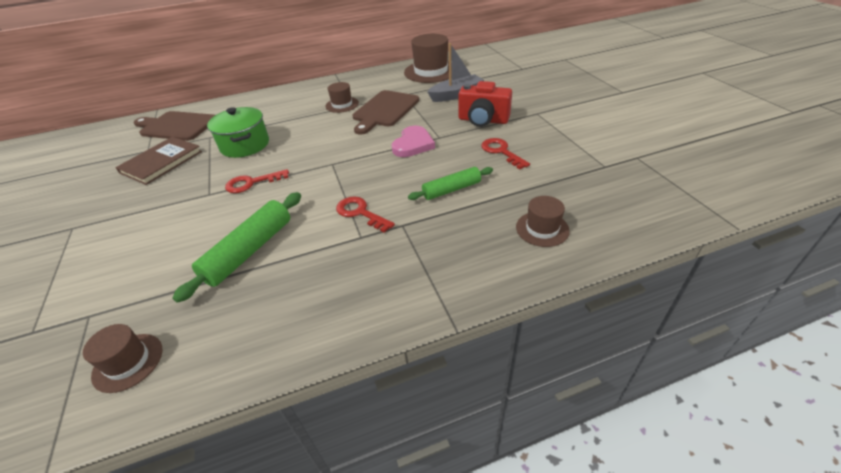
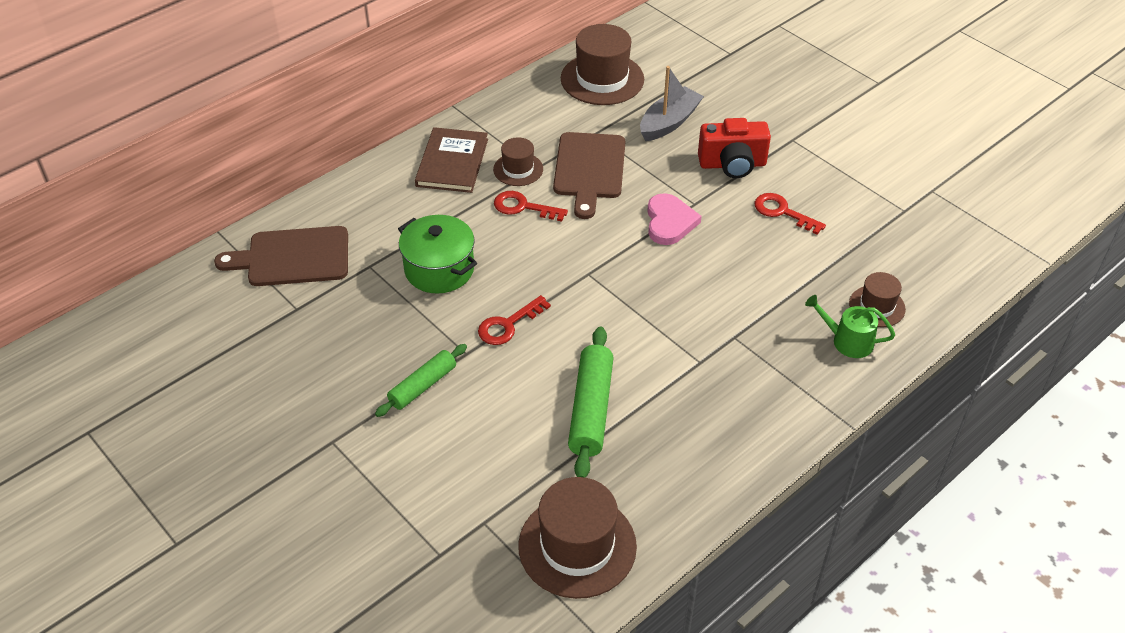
camera: 25 degrees left, 5 degrees up
(128, 362) = (577, 546): brown hat -> brown hat, size x1.81
(161, 162) = (342, 322): brown book -> brown book (452, 162)
(360, 213) = (677, 333): red key -> red key (523, 207)
(451, 189) = (758, 279): green rolling pin -> green rolling pin (423, 386)
(498, 250) = (847, 341): none -> green watering can

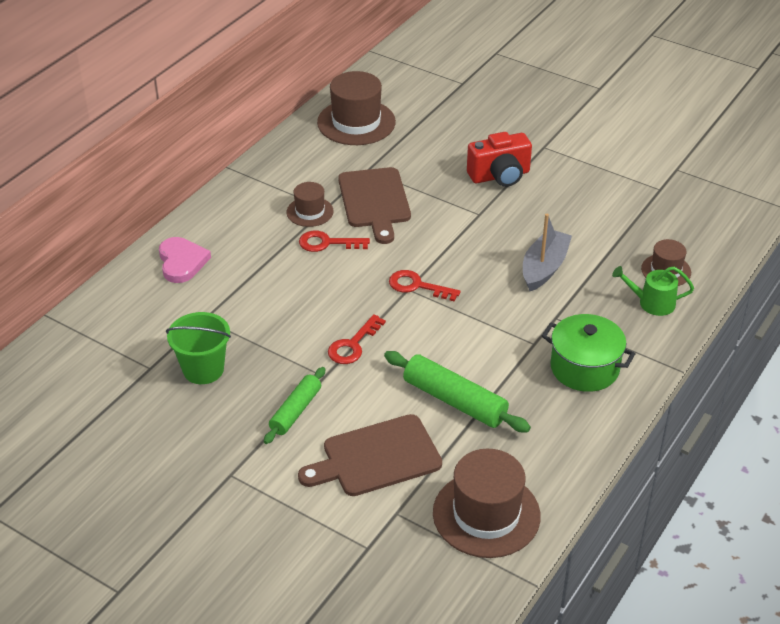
camera: 15 degrees left, 5 degrees down
(293, 257) = (128, 324): brown cutting board -> brown cutting board (376, 457)
(348, 321) = (203, 369): none -> green bucket
(439, 269) = (271, 309): green pot -> green pot (584, 368)
(452, 162) = (246, 216): brown book -> none
(591, 409) = (454, 401): green rolling pin -> green rolling pin turned 45 degrees counterclockwise
(669, 122) = (431, 150): grey boat -> grey boat (544, 268)
(669, 222) = (463, 233): pink heart -> pink heart (182, 262)
(782, 212) = (558, 208): red key -> red key (417, 286)

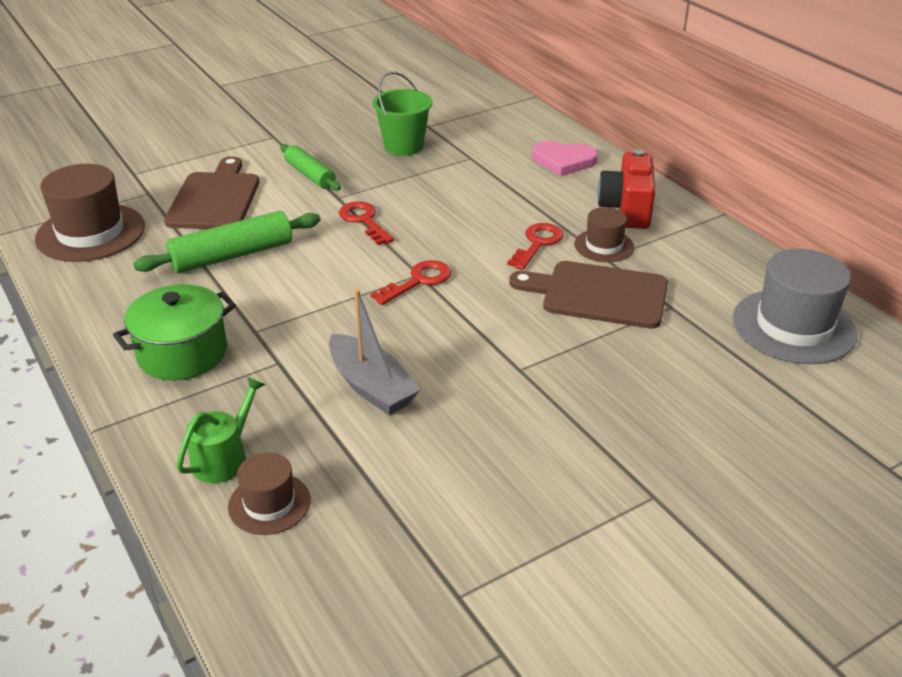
camera: 115 degrees right, 5 degrees down
(356, 122) = (794, 326): brown hat -> grey hat
(500, 176) = (597, 418): red camera -> red camera (626, 209)

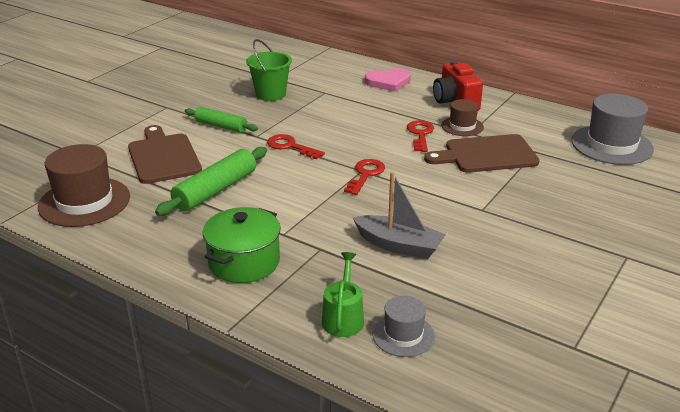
camera: 25 degrees left, 5 degrees down
(269, 503) = (403, 335): brown hat -> grey hat

